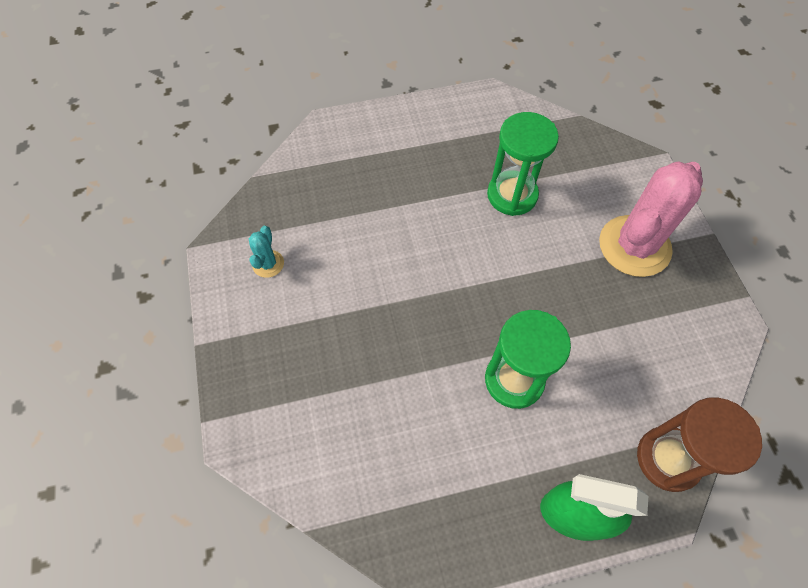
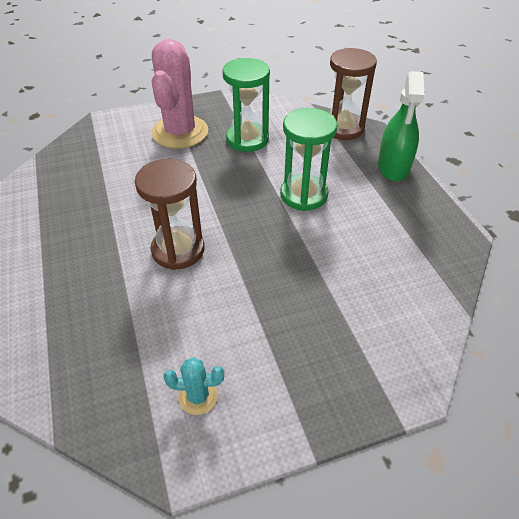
camera: 95 degrees left, 15 degrees down
(430, 247) = (178, 250): none -> brown hourglass
(512, 195) = (121, 196): green hourglass -> green hourglass (247, 139)
(634, 246) = (180, 132): pink cactus -> pink cactus turned 60 degrees clockwise

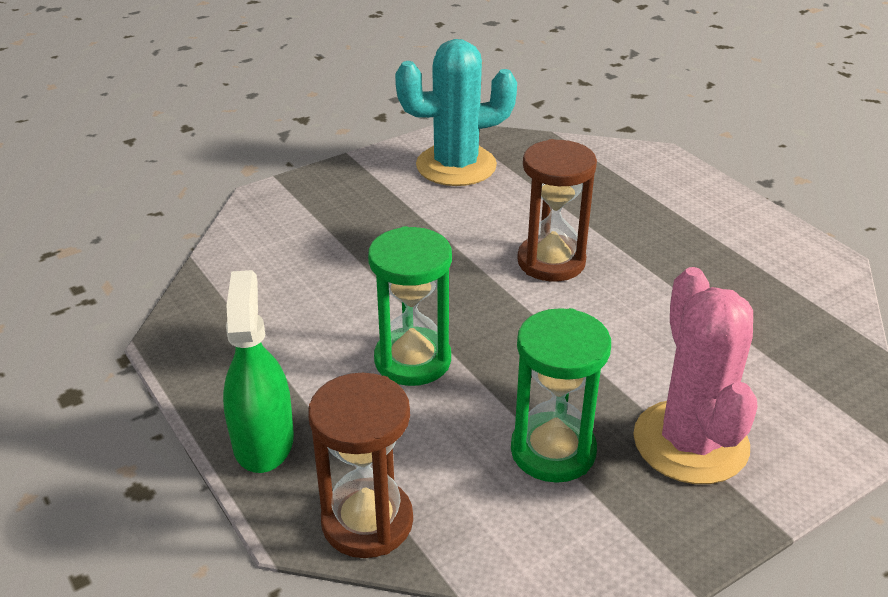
camera: 165 degrees right, 10 degrees down
(198, 396) = (456, 166): turquoise cactus -> turquoise cactus, size x2.29

